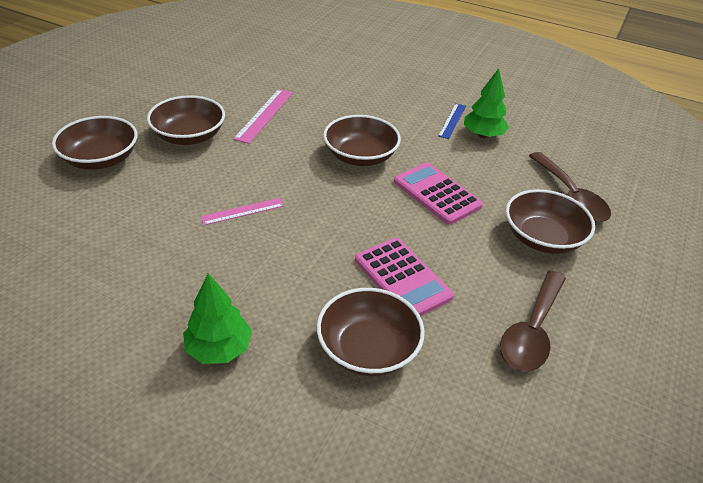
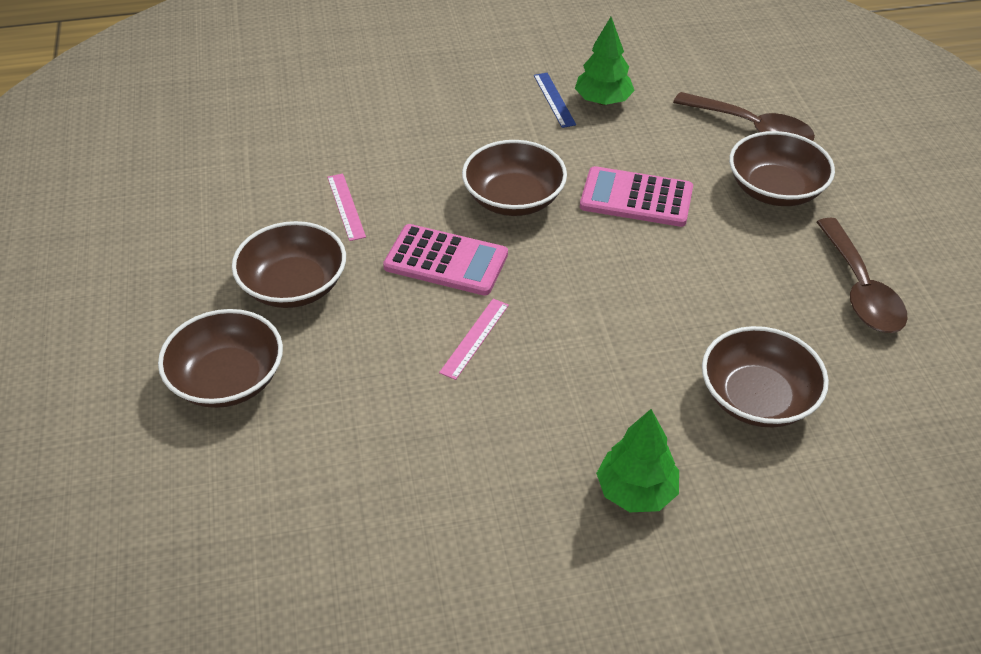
camera: 35 degrees left, 5 degrees up
(264, 115) = (346, 206): pink ruler -> pink ruler, size x0.67
(402, 278) = (707, 309): pink calculator -> pink calculator (446, 261)

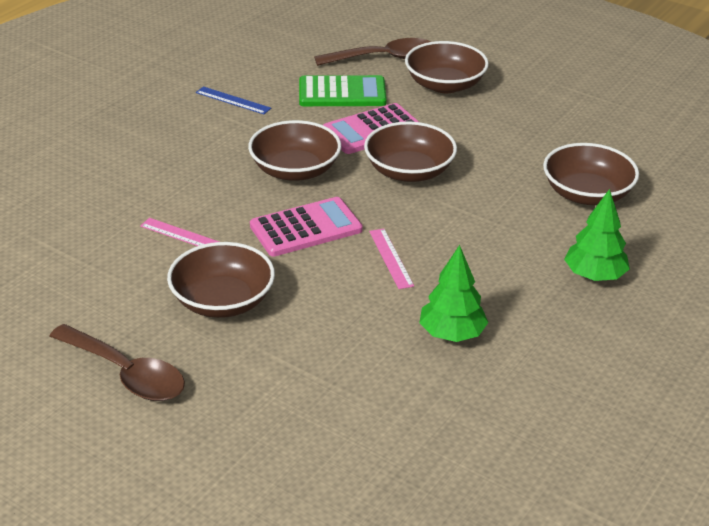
camera: 45 degrees left, 10 degrees down
(227, 379) = (265, 379): brown bowl -> brown bowl (409, 171)
(603, 101) = (267, 86): green tree -> green tree (452, 334)
(661, 144) = (342, 93): none -> green calculator
(860, 289) = (561, 112): brown spoon -> brown spoon (126, 374)

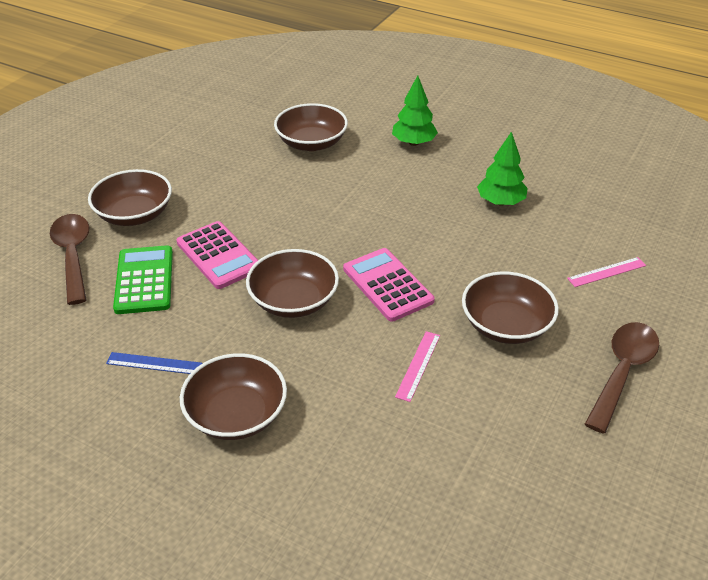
camera: 95 degrees left, 5 degrees up
(233, 100) = (154, 363): blue ruler -> blue ruler turned 75 degrees clockwise
(391, 258) = (418, 234): pink ruler -> pink ruler (606, 272)
(409, 171) = (289, 230): brown bowl -> brown bowl (236, 414)

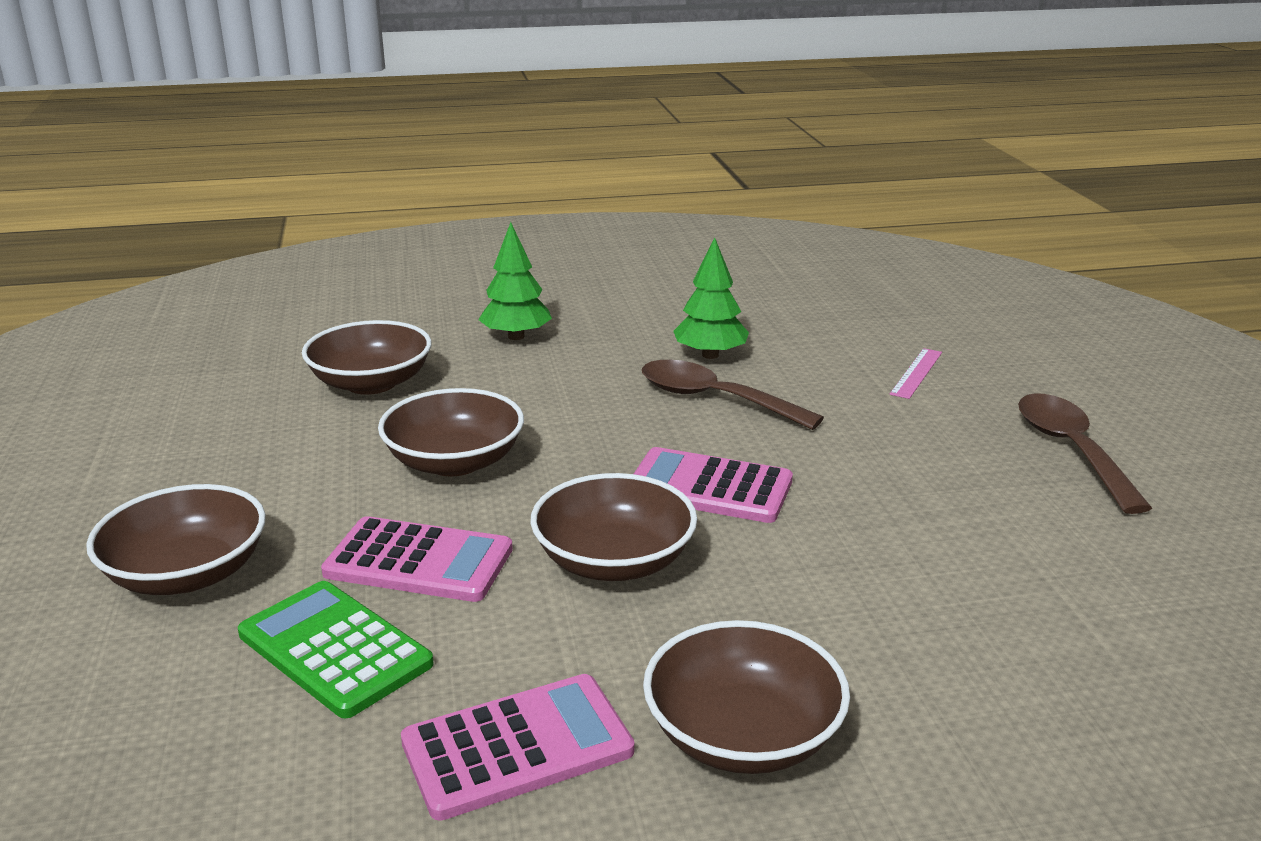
camera: 40 degrees left, 15 degrees down
(73, 255) = (140, 680): brown spoon -> brown spoon (714, 399)
(154, 363) = (517, 747): blue ruler -> pink calculator
(418, 365) = (875, 550): pink ruler -> none
(506, 325) = (901, 464): brown bowl -> brown bowl (454, 462)

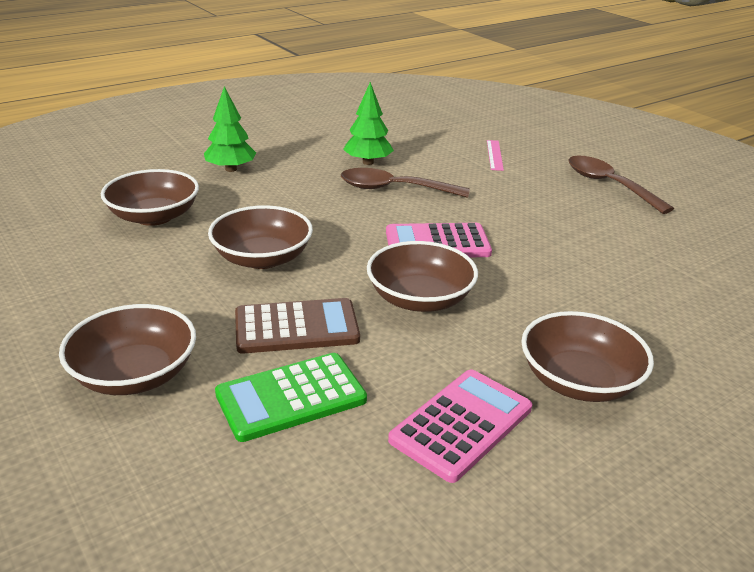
camera: 25 degrees left, 5 degrees up
(335, 649) = (291, 397): green calculator -> green calculator turned 45 degrees counterclockwise
(418, 561) = (296, 327): pink calculator -> brown calculator

